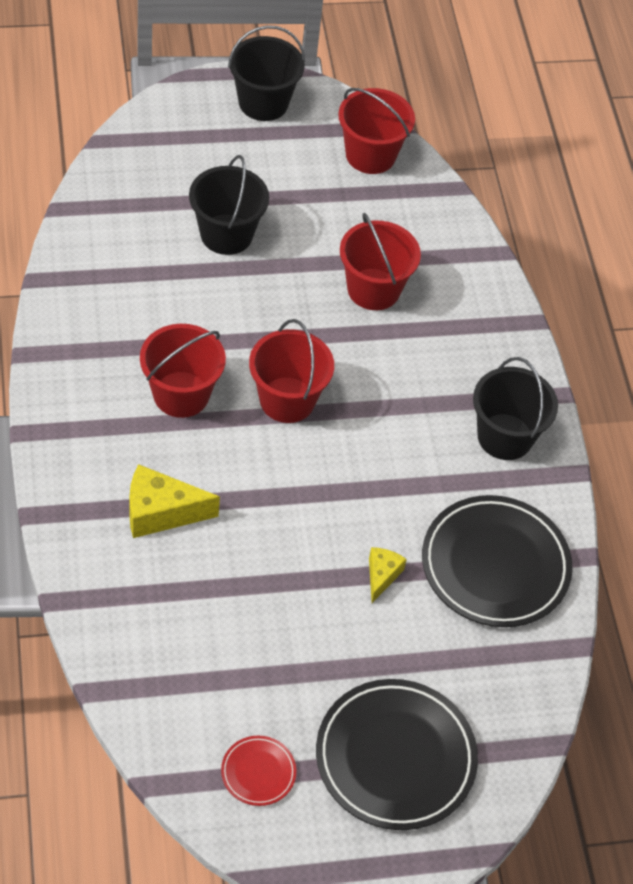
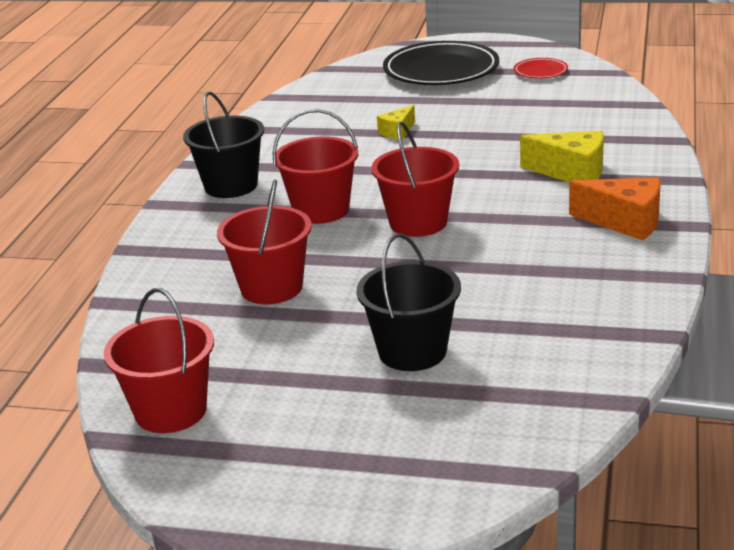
camera: 150 degrees left, 25 degrees down
(91, 429) = (625, 222): none -> orange cheese
(181, 394) = (524, 235): red bucket -> red bucket (321, 210)
(263, 103) = (273, 496): black bucket -> none
(495, 565) = (303, 129): black plate -> none

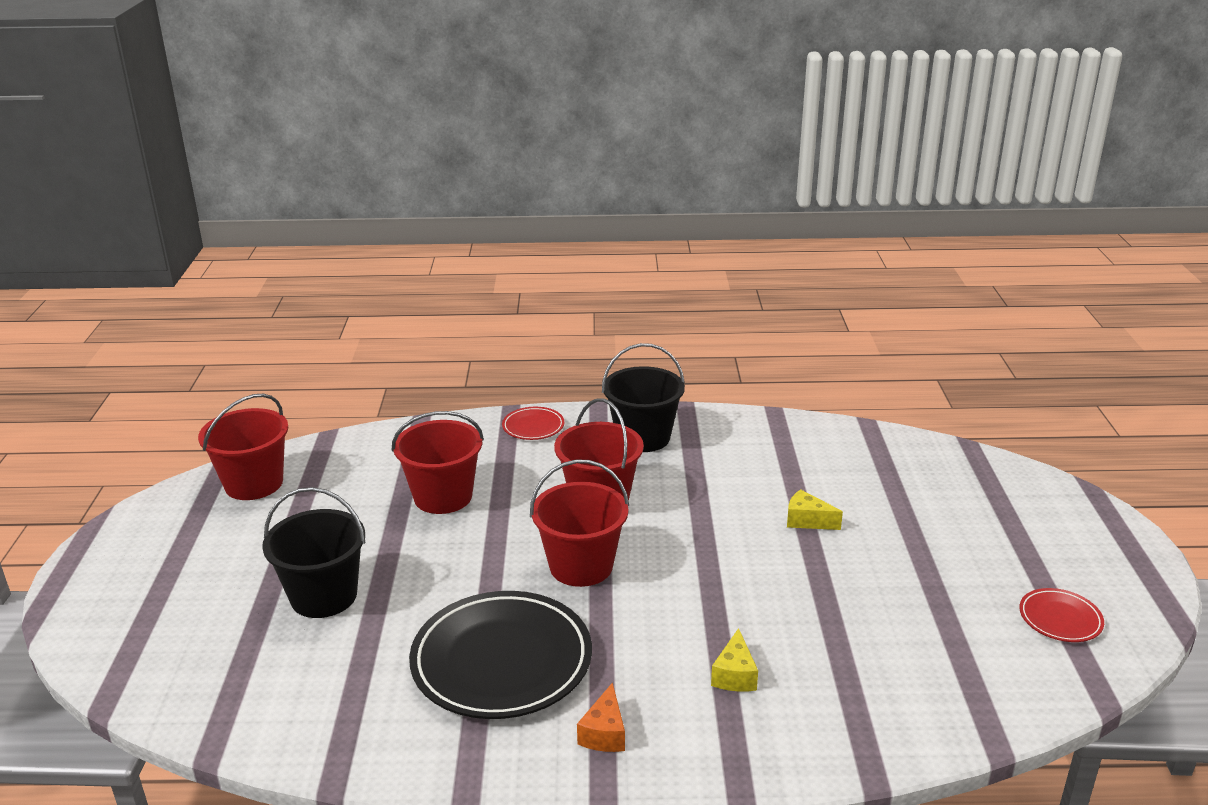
camera: 75 degrees right, 0 degrees up
(171, 238) = (533, 427): none -> red plate
(441, 70) = (1012, 529): black plate -> black plate (502, 661)
(572, 172) = (734, 675): yellow cheese -> yellow cheese, size x0.58
(625, 222) = (604, 733): orange cheese -> orange cheese, size x0.58

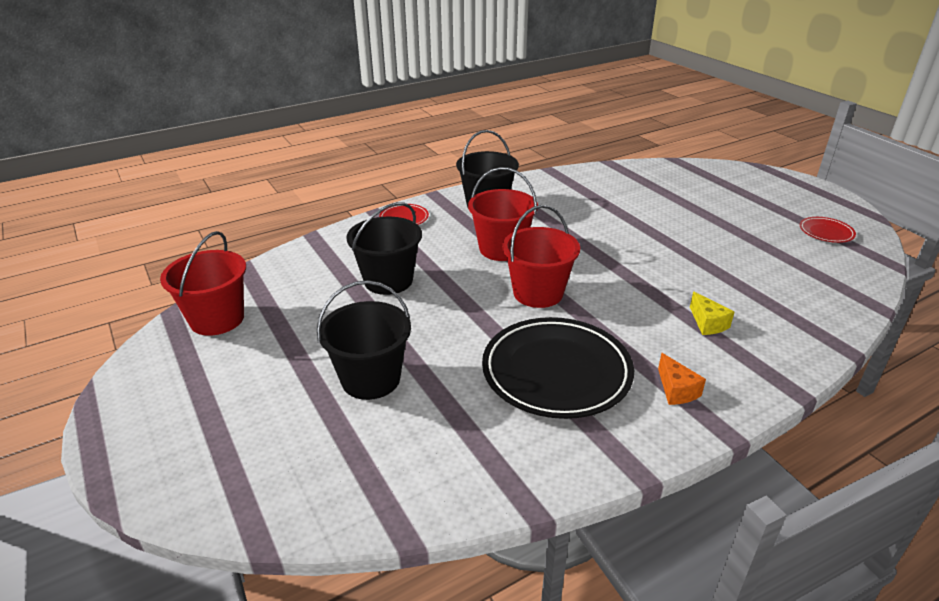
camera: 30 degrees left, 5 degrees up
(443, 497) = (388, 281): red bucket -> black bucket
(807, 521) = (641, 223): yellow cheese -> none

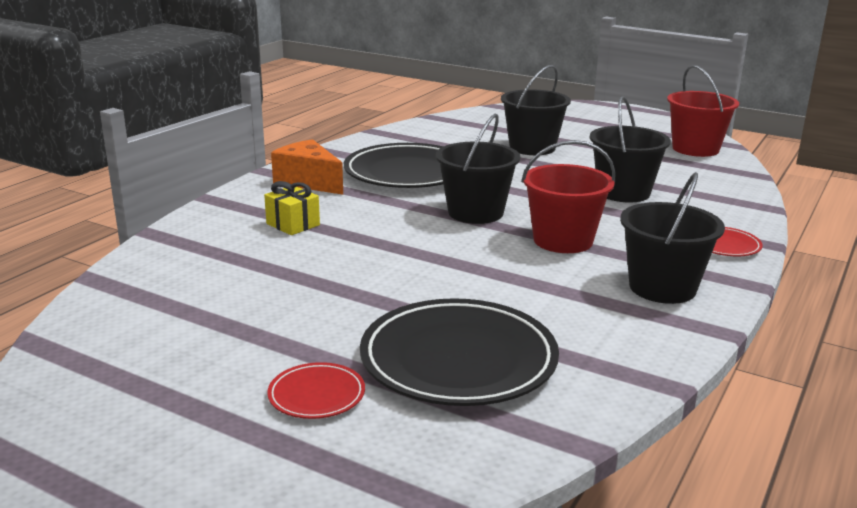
camera: 150 degrees right, 10 degrees down
(538, 293) = (475, 212): red bucket -> black bucket
(638, 199) = (458, 360): none -> black plate
(676, 390) = (308, 182): orange cheese -> orange cheese, size x1.72
(707, 323) = (293, 224): yellow cheese -> yellow gift
(826, 232) = (117, 374): red plate -> red plate (316, 395)

